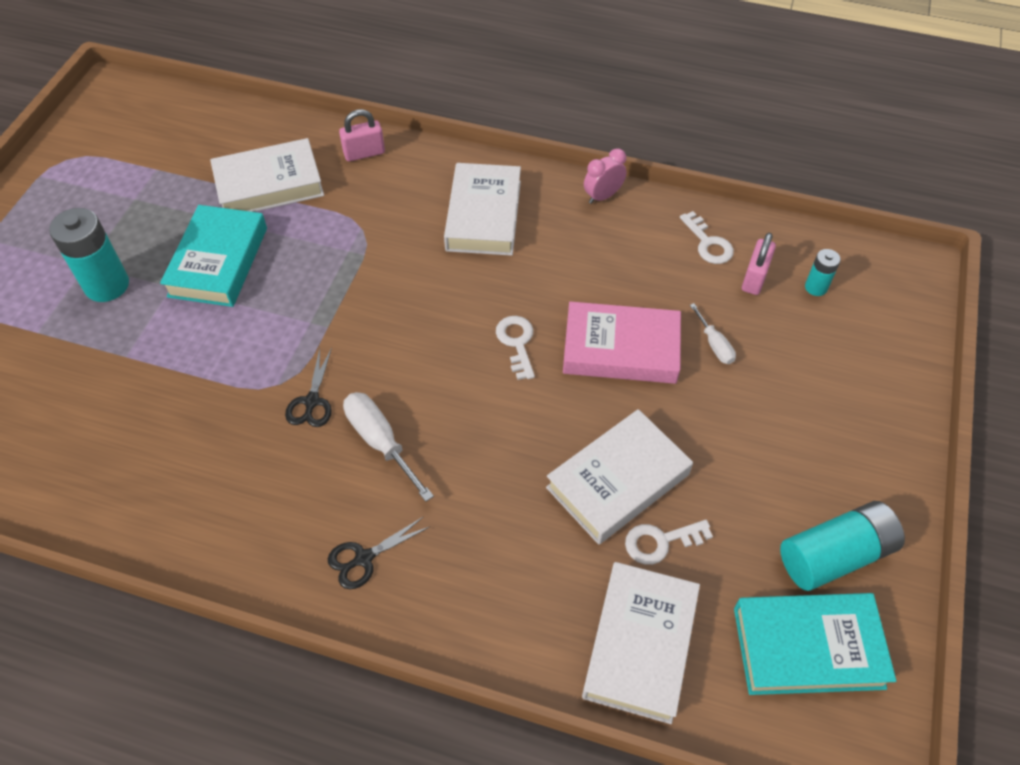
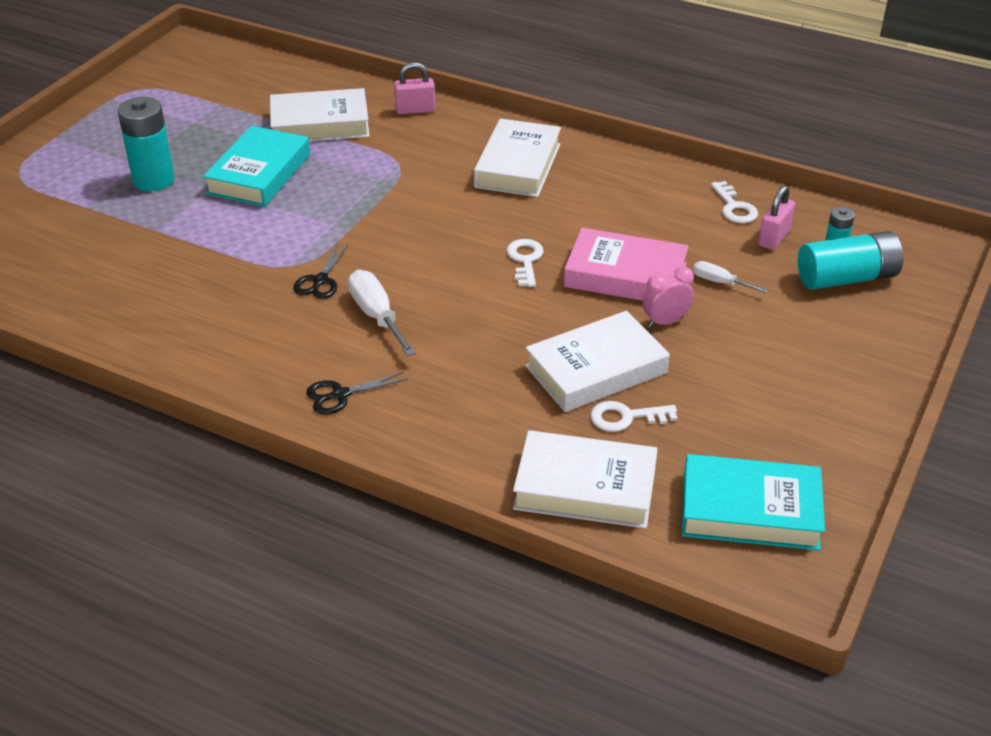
camera: 10 degrees right, 15 degrees down
(603, 196) = (638, 163): pink clock -> pink clock (665, 321)
(640, 644) = (585, 487): white book -> white book turned 75 degrees clockwise
(714, 345) = (719, 282): white screwdriver -> white screwdriver turned 135 degrees clockwise
(835, 555) = (796, 448): turquoise battery -> turquoise battery (846, 278)

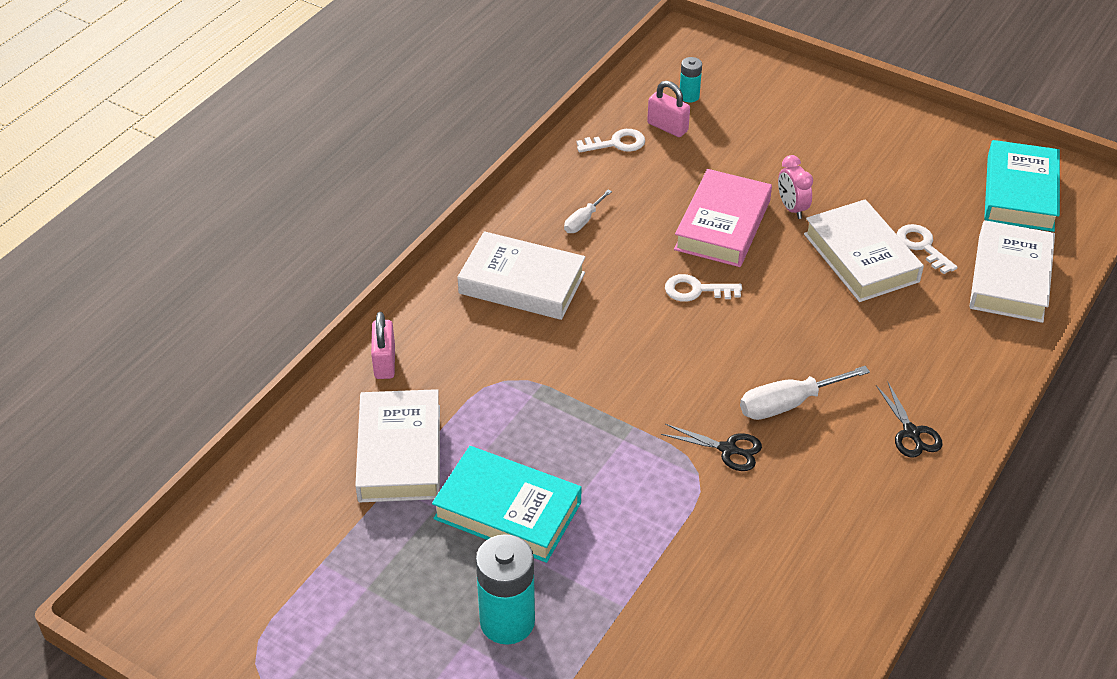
camera: 85 degrees left, 5 degrees up
(626, 417) = (922, 246): white key -> white key turned 150 degrees clockwise
(719, 282) = (734, 169): white screwdriver -> white screwdriver (583, 221)
(846, 278) = (729, 97): turquoise battery -> none

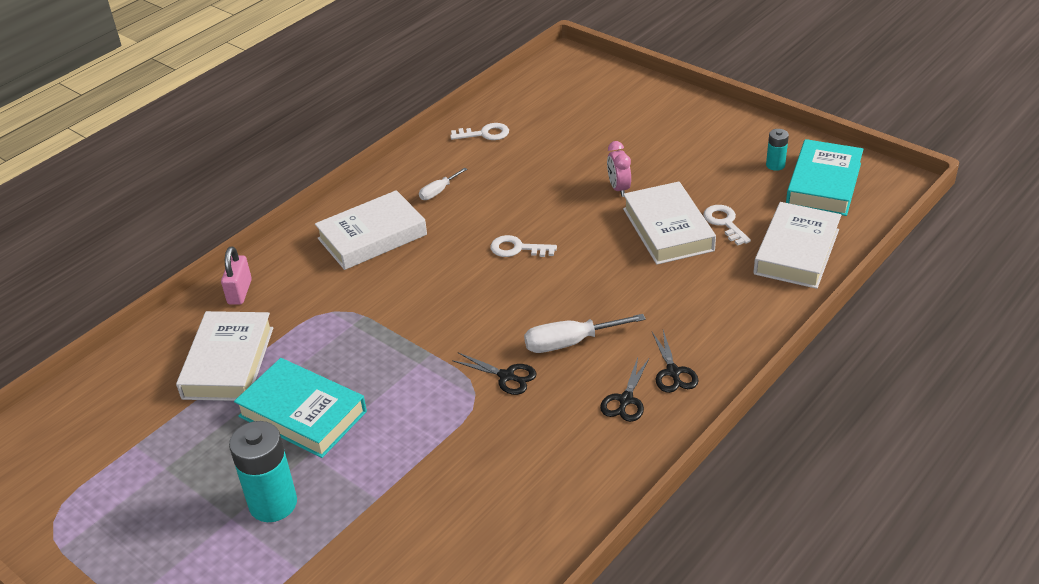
camera: 10 degrees right, 5 degrees down
(522, 283) = (372, 237): white book -> white book turned 60 degrees counterclockwise
(667, 127) = (531, 123): pink padlock -> none
(689, 96) = (556, 100): turquoise battery -> turquoise battery (775, 165)
(722, 225) = (555, 199): pink book -> none
(868, 469) = (625, 400): none -> black scissors

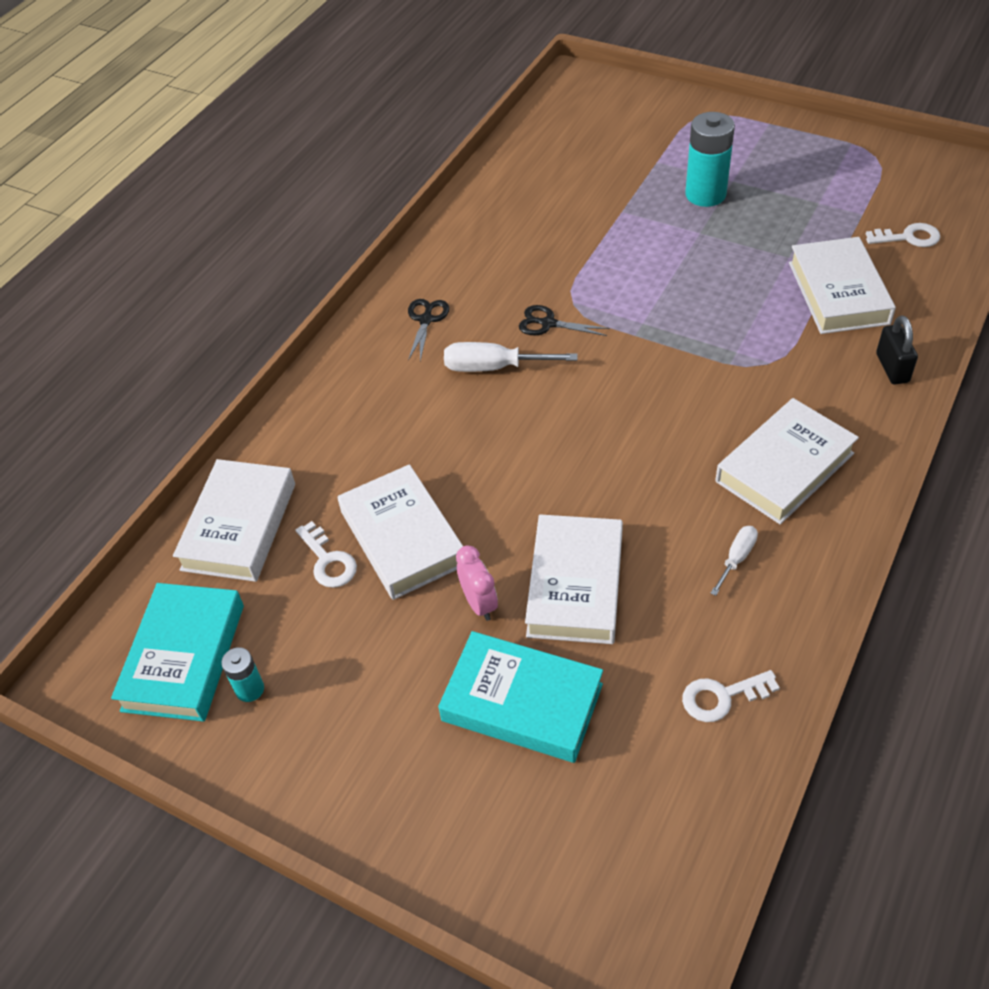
camera: 170 degrees right, 10 degrees up
(240, 292) = (892, 368): pink padlock -> black padlock
(303, 414) = (728, 260): turquoise book -> turquoise book (522, 702)
(517, 249) = (589, 477): white key -> white key (908, 237)
(551, 190) = (575, 585): none -> white book
(570, 343) = (493, 367): white screwdriver -> white screwdriver turned 150 degrees counterclockwise
(673, 372) = (382, 353): black scissors -> none

